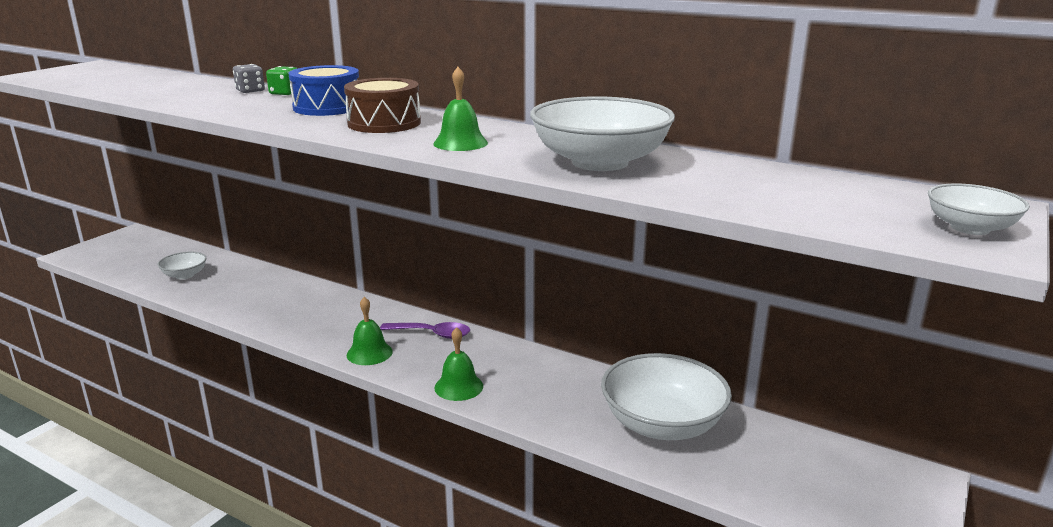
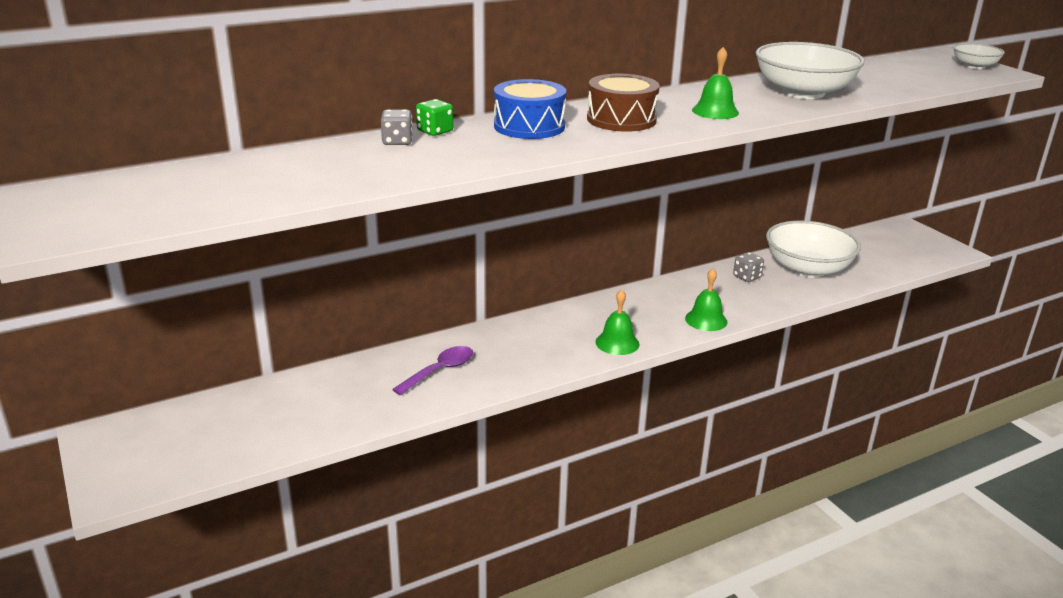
camera: 60 degrees left, 5 degrees up
(185, 275) = (313, 411): white bowl -> none
(432, 334) = (609, 309): purple spoon -> purple spoon (440, 371)
(588, 389) = (747, 277): none -> grey dice

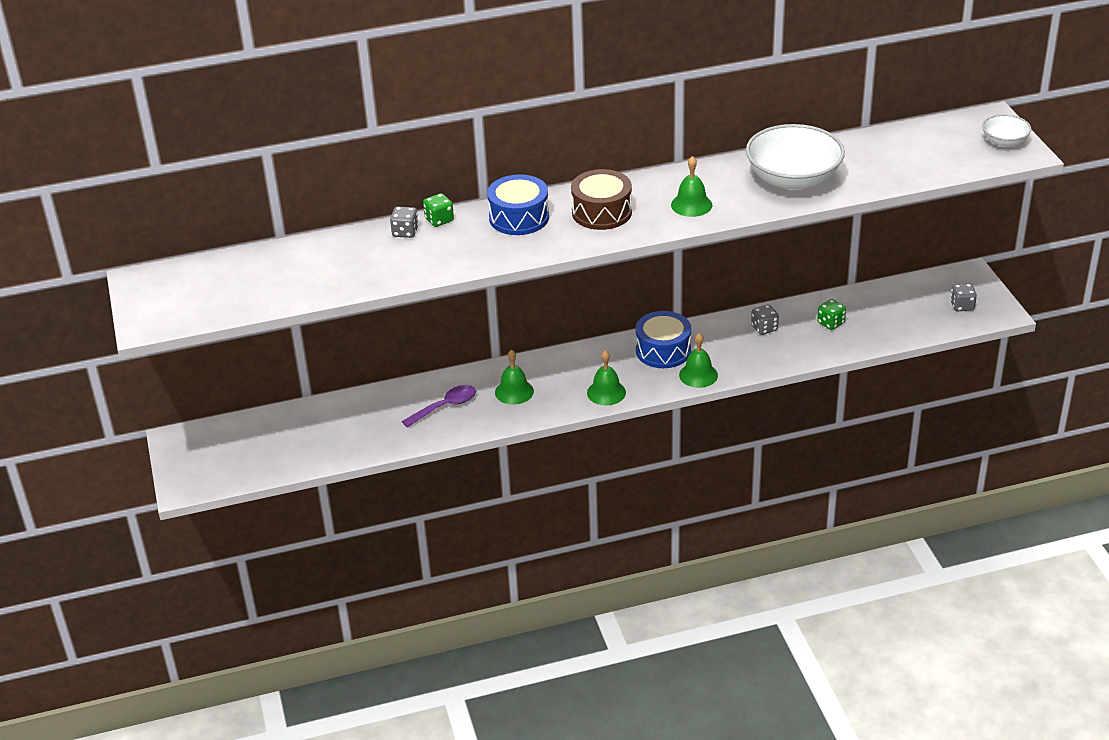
camera: 15 degrees right, 10 degrees up
(514, 350) = (514, 391): none -> green bell
(657, 302) = (663, 350): none -> blue drum
(807, 269) = (830, 323): white bowl -> green dice
(917, 248) = (962, 306): none -> grey dice

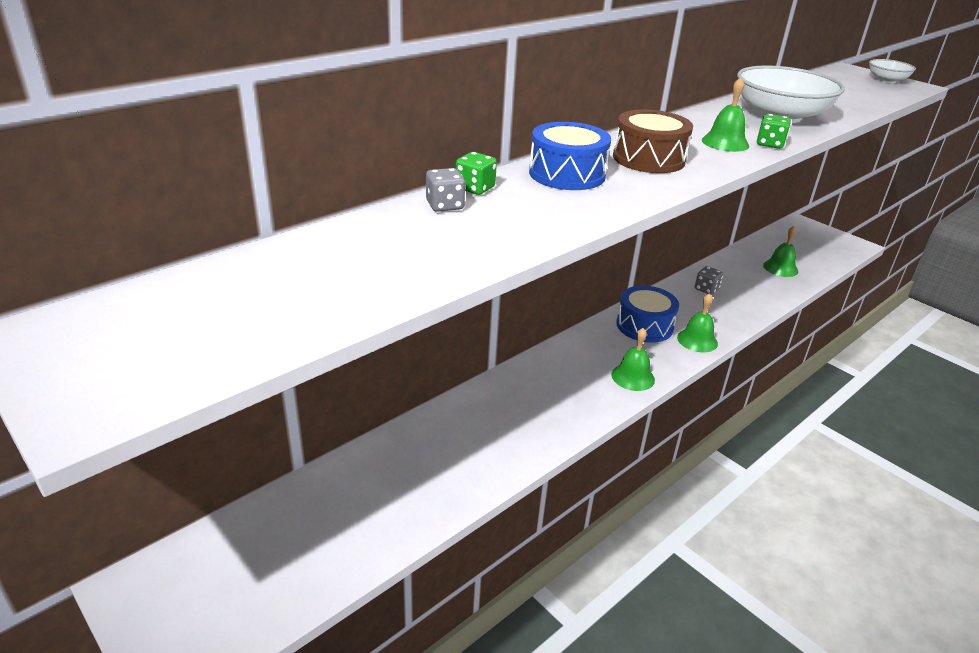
camera: 30 degrees left, 5 degrees down
(445, 406) = (480, 435): purple spoon -> none
(514, 391) = (541, 399): green bell -> green bell (780, 268)
(830, 323) = (751, 275): green dice -> green dice (770, 144)
(962, 306) = (824, 245): grey dice -> none

